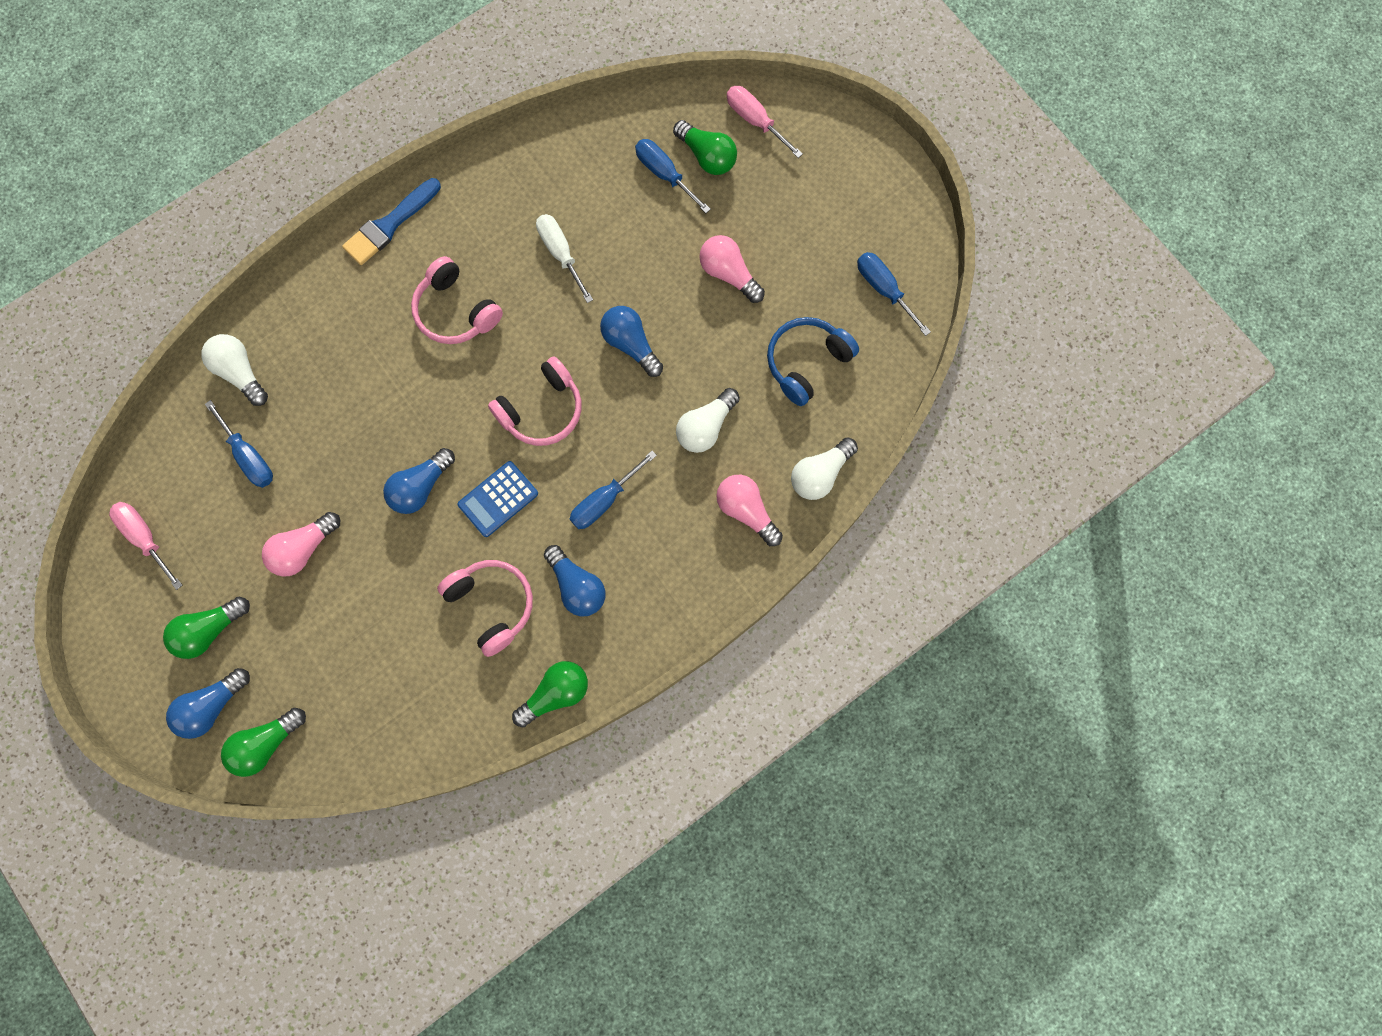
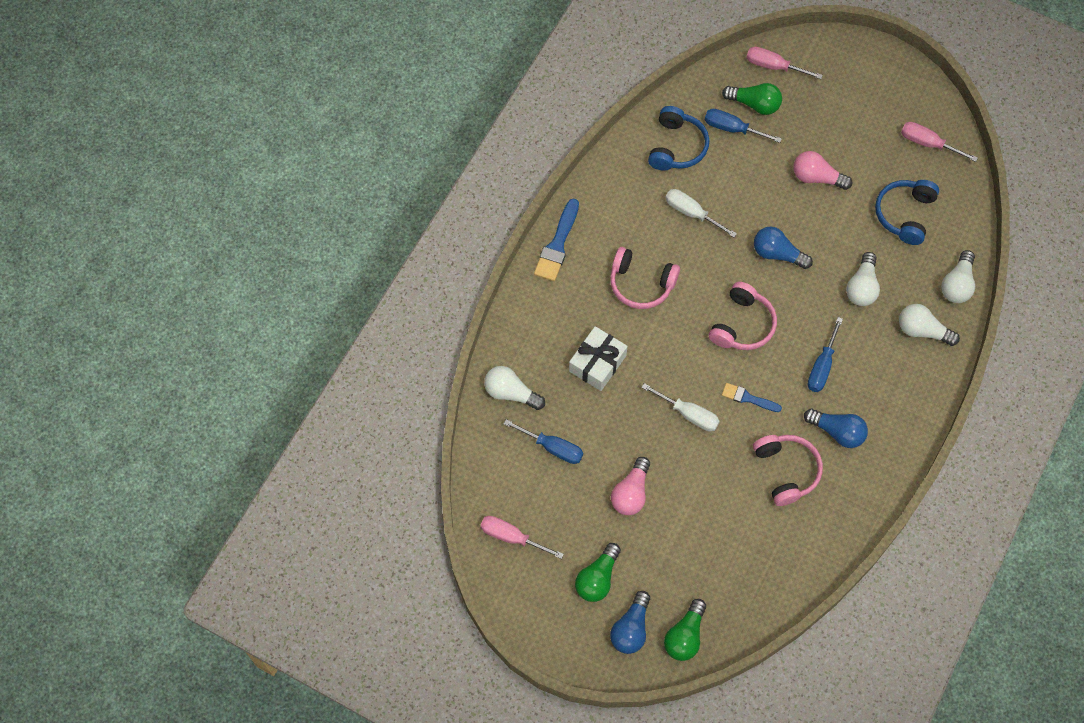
camera: 25 degrees left, 10 degrees down
(354, 381) = (597, 363): none -> white gift
(420, 487) = (688, 414): blue light bulb -> white screwdriver
(492, 605) = (786, 471): pink headphones -> pink headphones turned 45 degrees clockwise
(498, 499) = (748, 398): blue calculator -> blue brush
(556, 693) = (865, 509): green light bulb -> none
(589, 168) = (676, 146): none -> blue headphones
(746, 511) = (922, 330): pink light bulb -> white light bulb
(884, 289) = (928, 143): blue screwdriver -> pink screwdriver

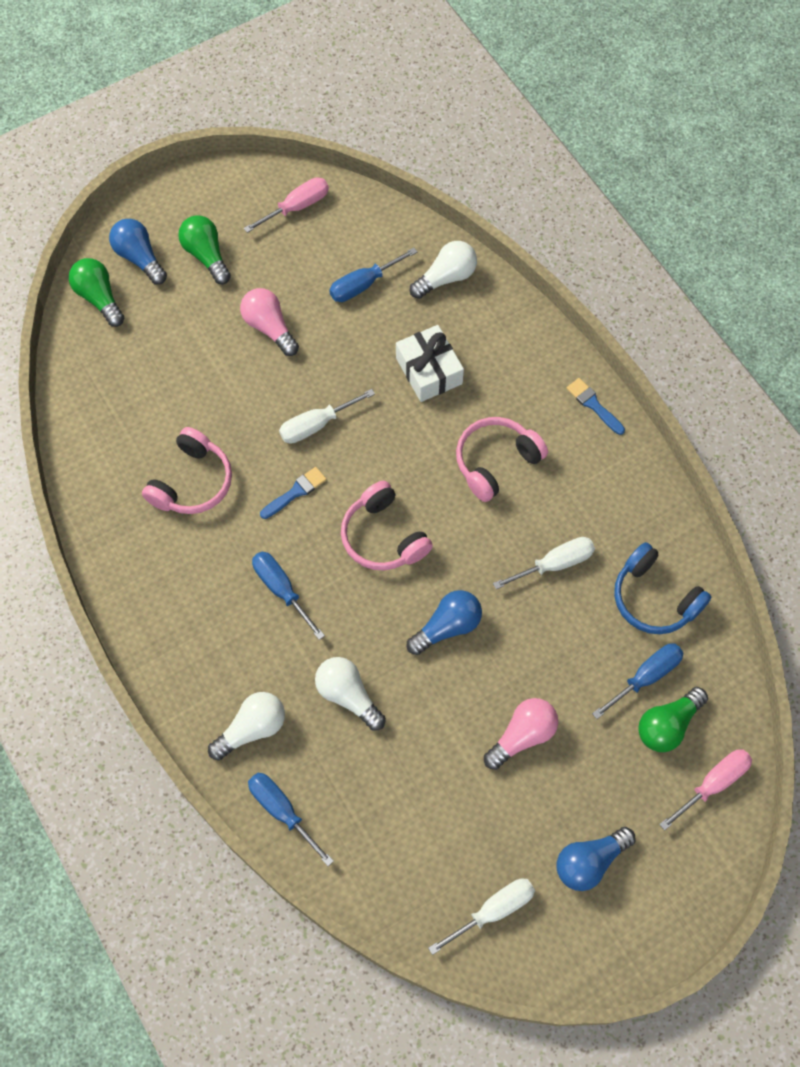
camera: 120 degrees right, 0 degrees up
(557, 245) = (593, 405): blue brush -> blue brush, size x0.63
(786, 471) = (192, 482): pink headphones -> pink headphones turned 75 degrees counterclockwise
(837, 432) = (198, 559): blue light bulb -> blue light bulb (589, 861)
(905, 214) = (411, 811): blue headphones -> none
(928, 143) = (493, 910): pink screwdriver -> white screwdriver
(957, 284) = (282, 811): white light bulb -> blue screwdriver

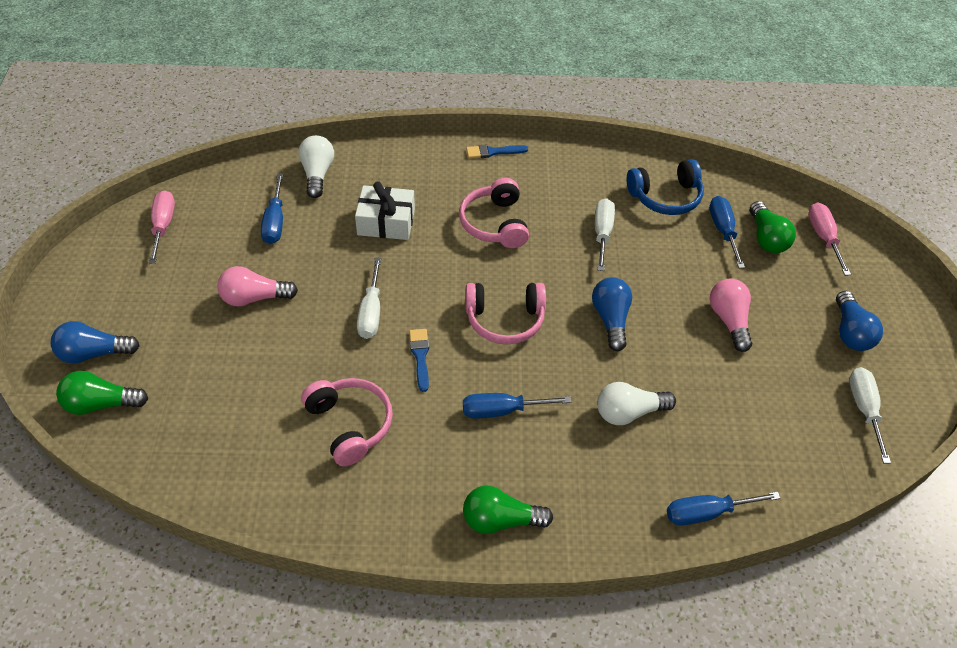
camera: 60 degrees left, 15 degrees down
(206, 255) = (143, 305): green light bulb -> green light bulb (500, 520)
(252, 728) = (617, 497): white light bulb -> none

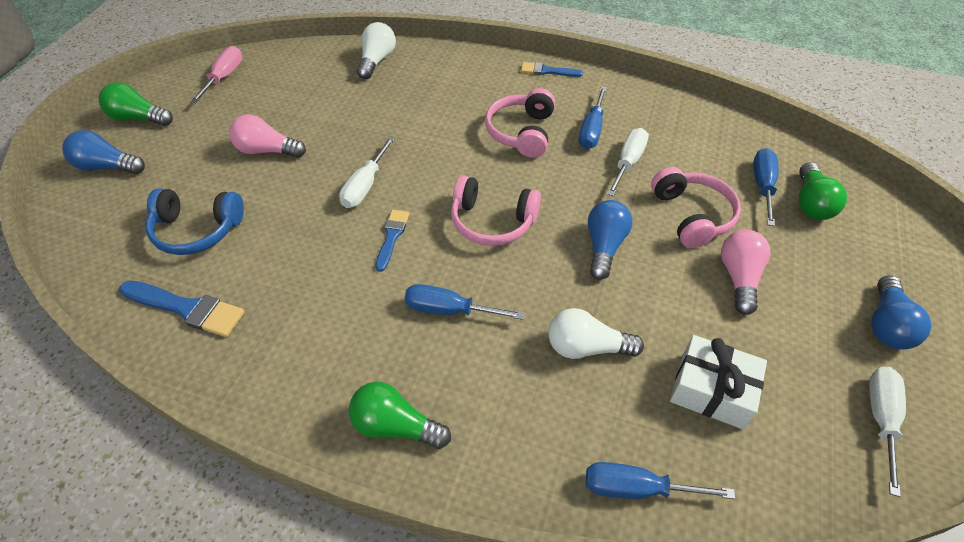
camera: 20 degrees right, 0 degrees up
(101, 404) = (86, 210): green light bulb -> green light bulb (138, 118)
(262, 472) = (187, 308): none -> blue brush
(275, 222) = (319, 92): blue screwdriver -> blue screwdriver (591, 130)
(350, 425) = (292, 285): pink headphones -> pink headphones (692, 216)
(386, 222) = (418, 111): white gift -> white gift (712, 390)
(665, 197) = (709, 142): blue headphones -> blue headphones (197, 230)
(823, 237) = (880, 216): pink screwdriver -> none

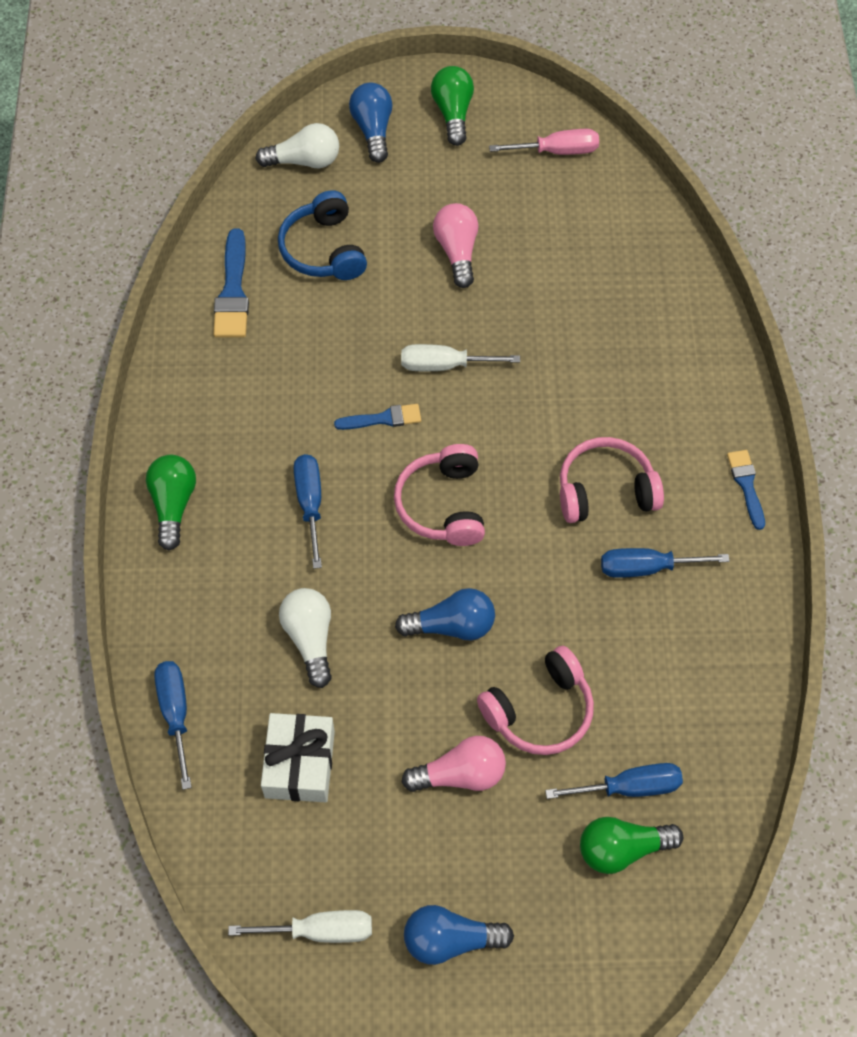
camera: 70 degrees right, 10 degrees up
(377, 60) = (667, 287): white light bulb -> white light bulb (304, 161)
(628, 162) = (604, 622): white screwdriver -> none

